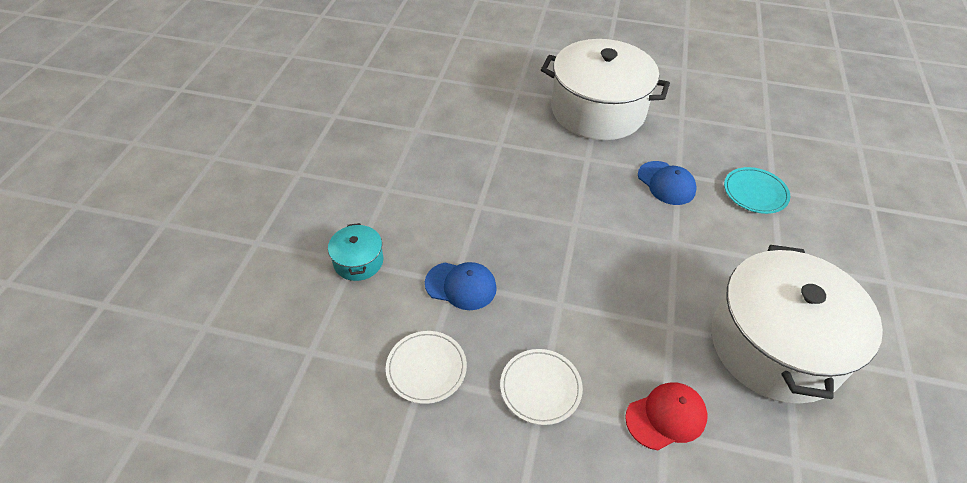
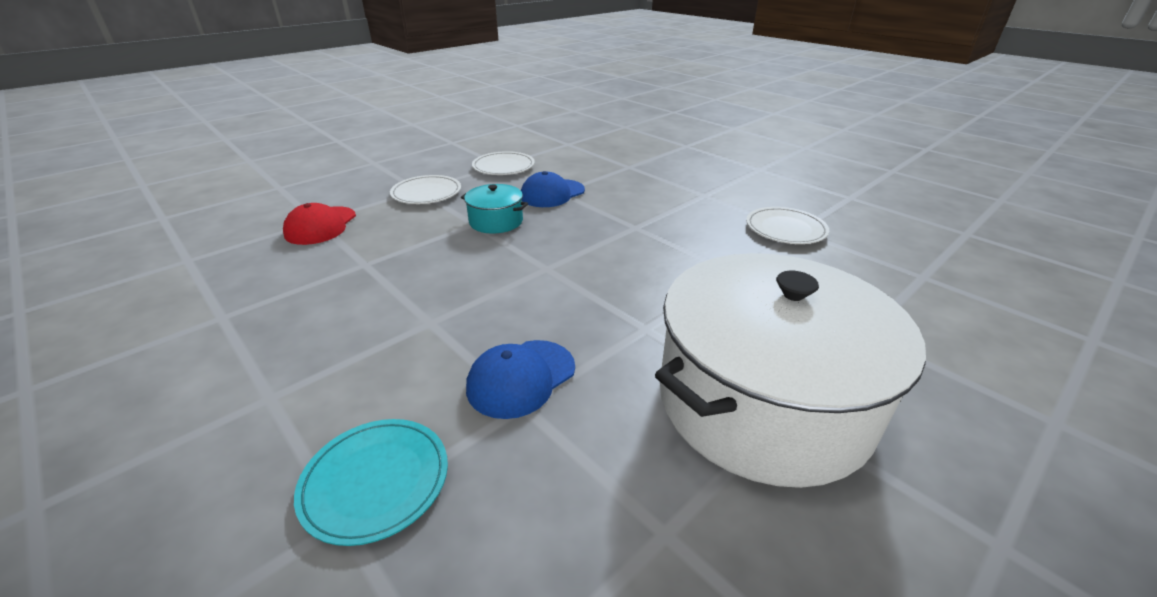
camera: 125 degrees right, 15 degrees down
(358, 261) = (627, 168): turquoise pot -> turquoise pot (496, 221)
(419, 135) = (785, 229): none -> white plate
(666, 183) = (521, 378): blue cap -> blue cap turned 45 degrees counterclockwise
(775, 345) = (237, 313): white pot -> none

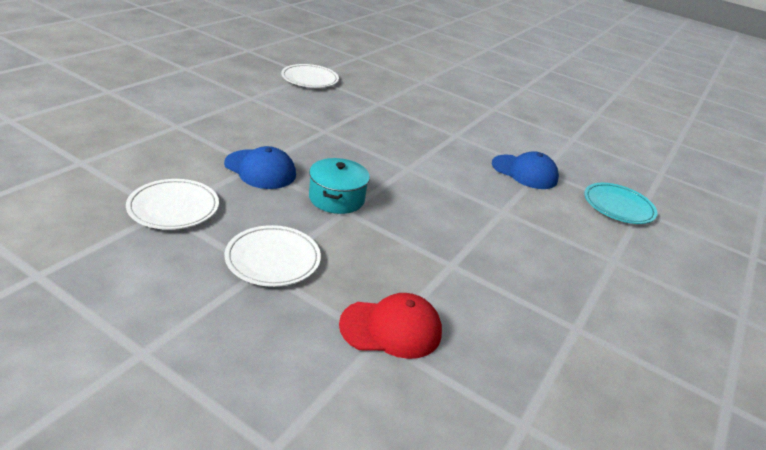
camera: 110 degrees left, 0 degrees up
(762, 402) = (490, 112): white pot -> none

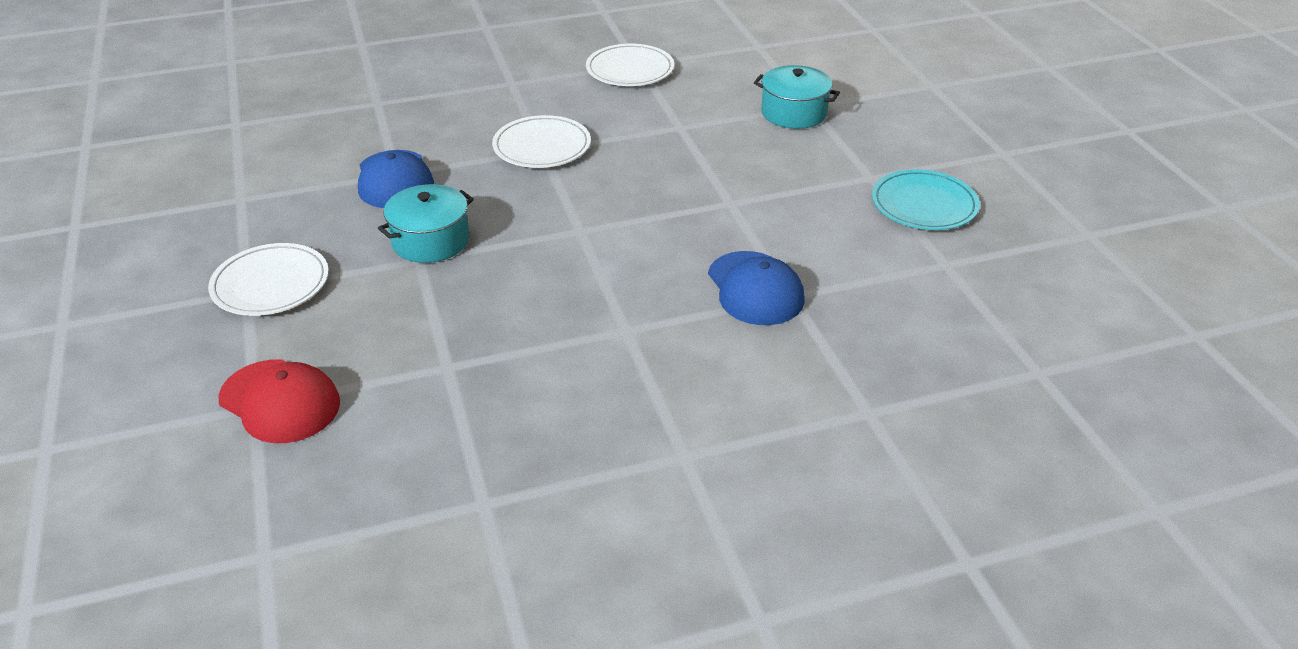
camera: 45 degrees right, 5 degrees up
(173, 207) = (254, 197): white plate -> white plate (542, 146)
(420, 86) = (794, 113): none -> turquoise pot
(618, 206) = (837, 391): turquoise plate -> turquoise plate (924, 205)

